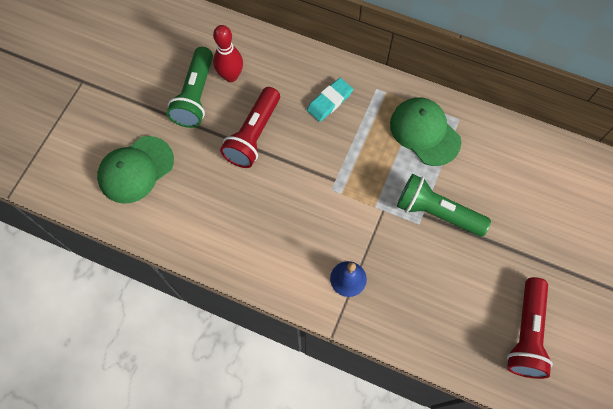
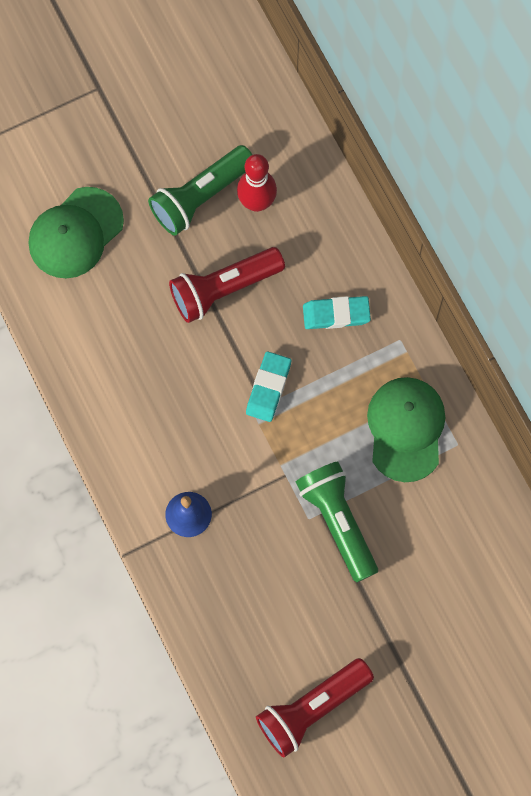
camera: 40 degrees right, 5 degrees up
(136, 169) = (75, 233): green cap -> green cap turned 45 degrees counterclockwise
(328, 169) = (268, 388): none -> turquoise eraser

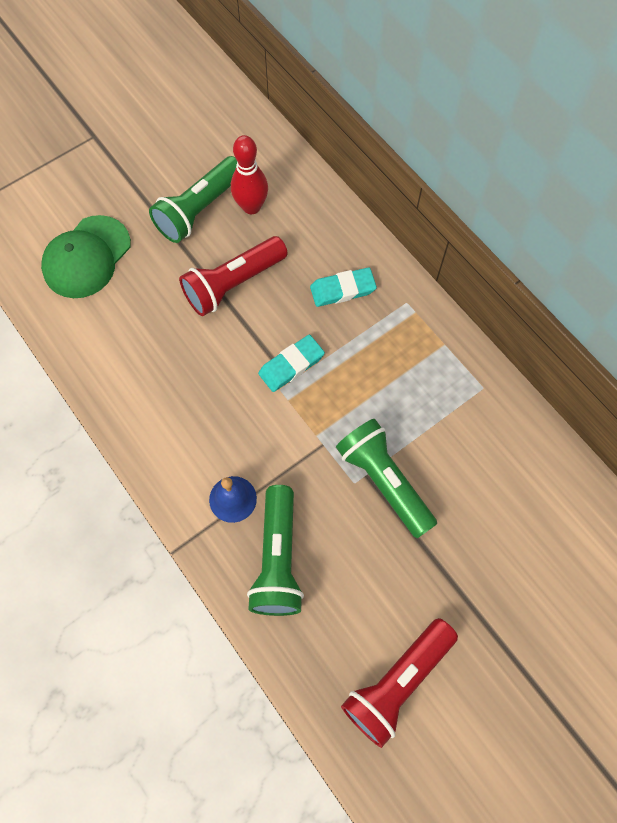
camera: 10 degrees left, 5 degrees down
(222, 579) = (277, 559): none -> green flashlight
(268, 388) = (291, 365): turquoise eraser -> turquoise eraser turned 45 degrees clockwise
(406, 429) = (430, 381): green cap -> none

